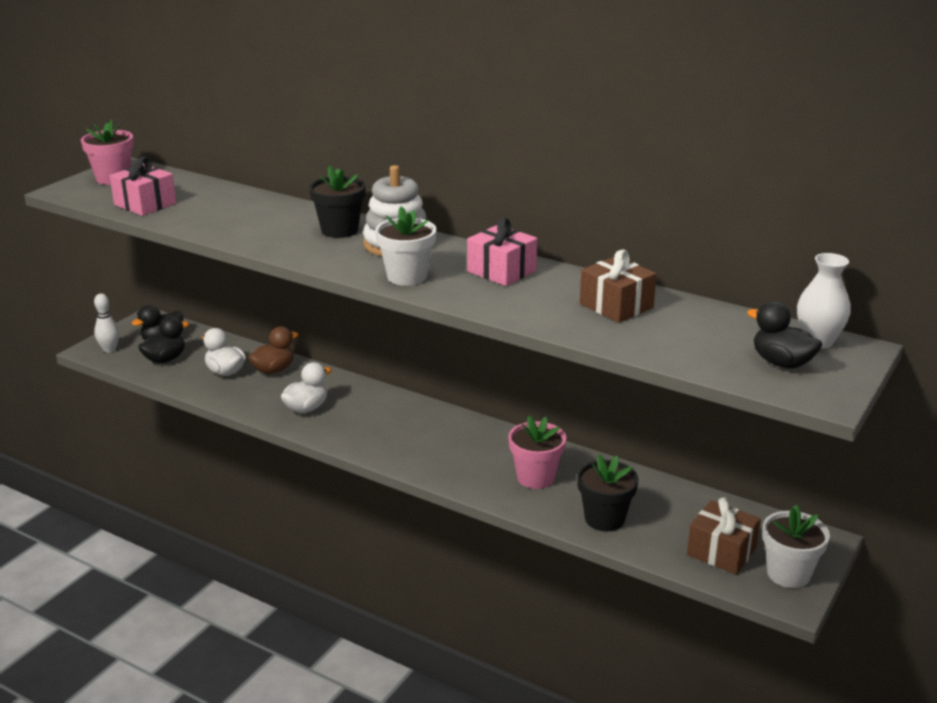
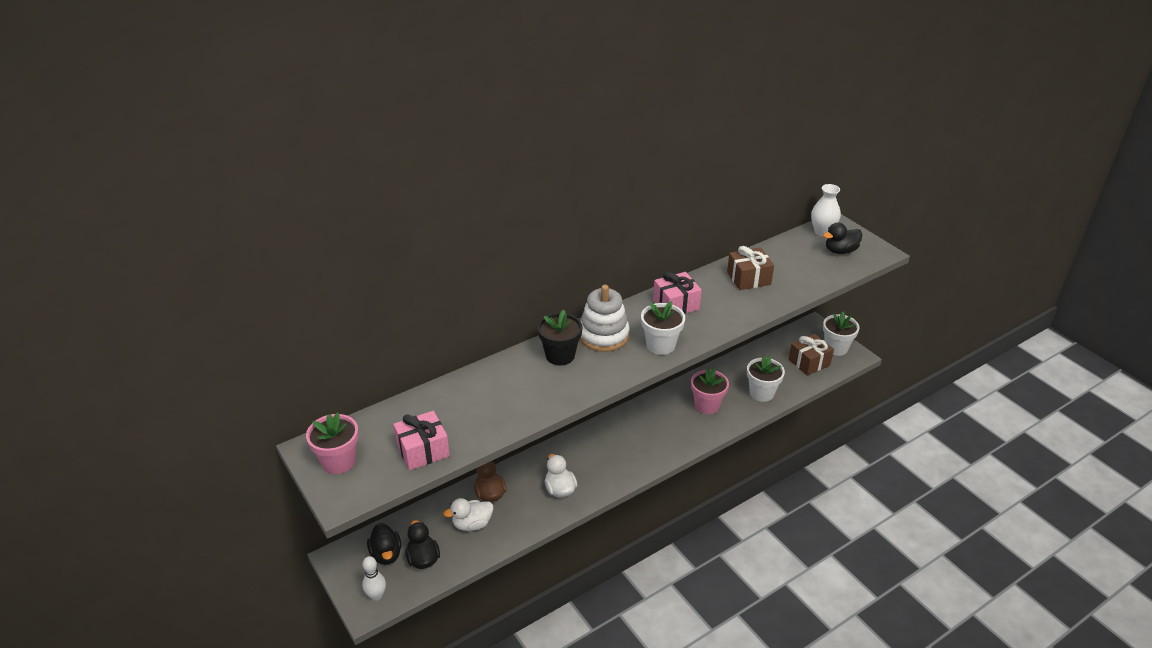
camera: 65 degrees left, 10 degrees up
(604, 519) = (761, 393): black flower pot -> white flower pot

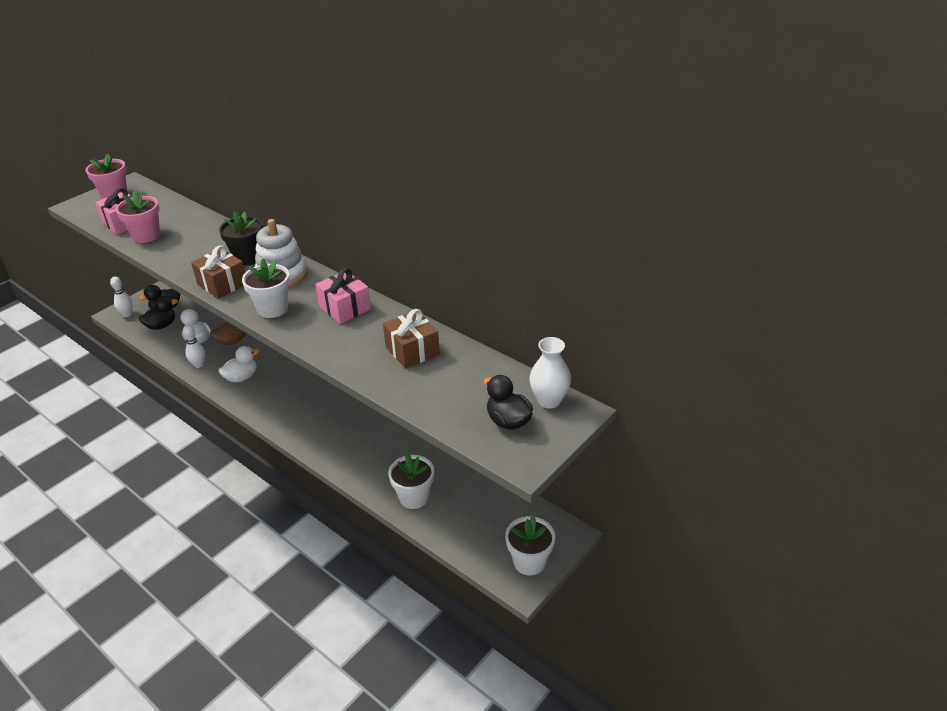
camera: 75 degrees right, 0 degrees up
(521, 524) = (199, 365): none -> white bowling pin
(707, 405) = (379, 454): pink flower pot -> pink flower pot (146, 236)
(809, 362) = (487, 536): brown gift -> brown gift (222, 284)

